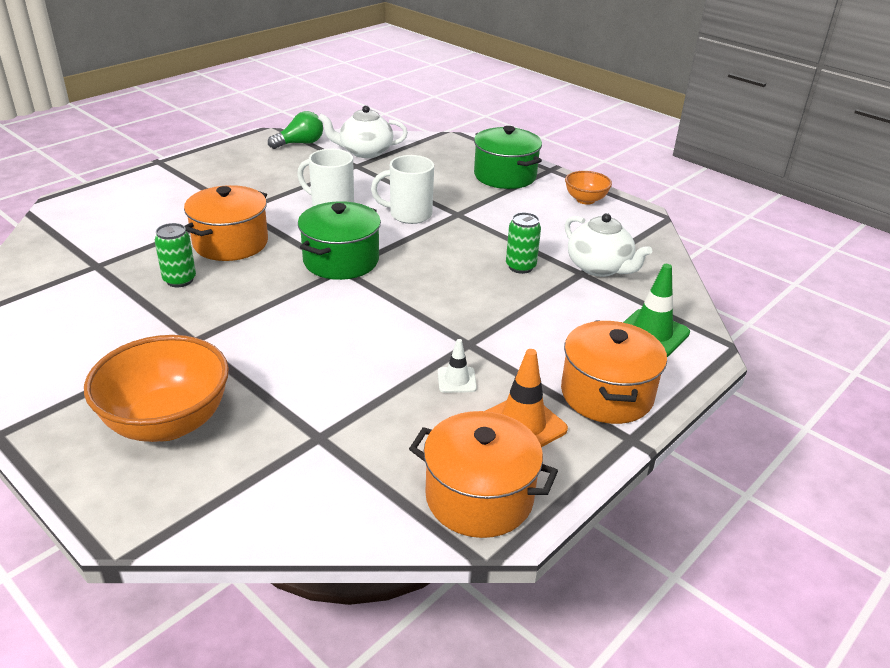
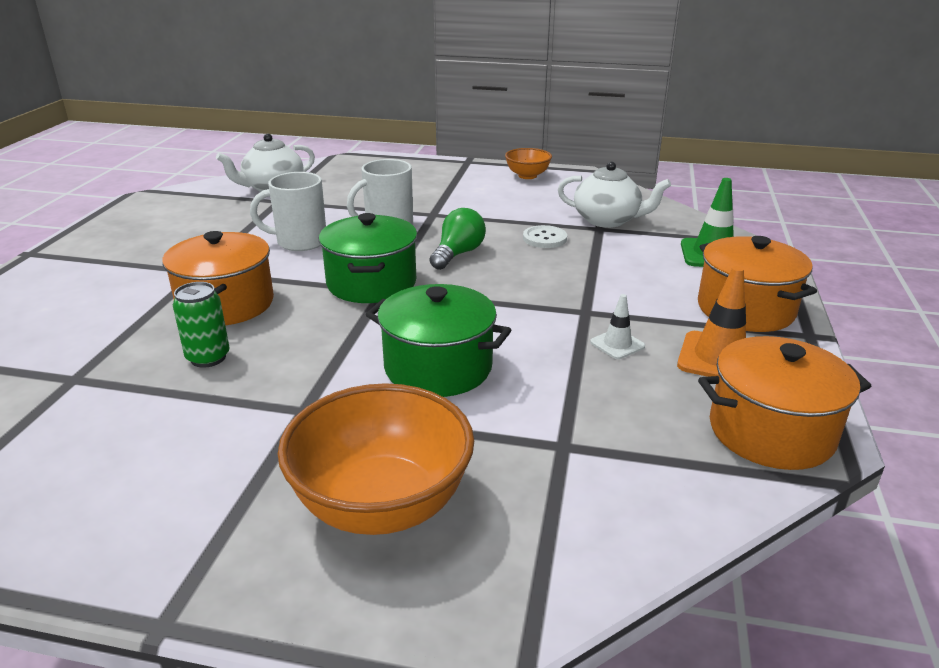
camera: 30 degrees left, 5 degrees down
(300, 143) = (191, 197): green light bulb -> green light bulb (458, 254)
(505, 176) = (435, 175): green pot -> green pot (438, 367)
(520, 267) = (544, 238): green can -> white button

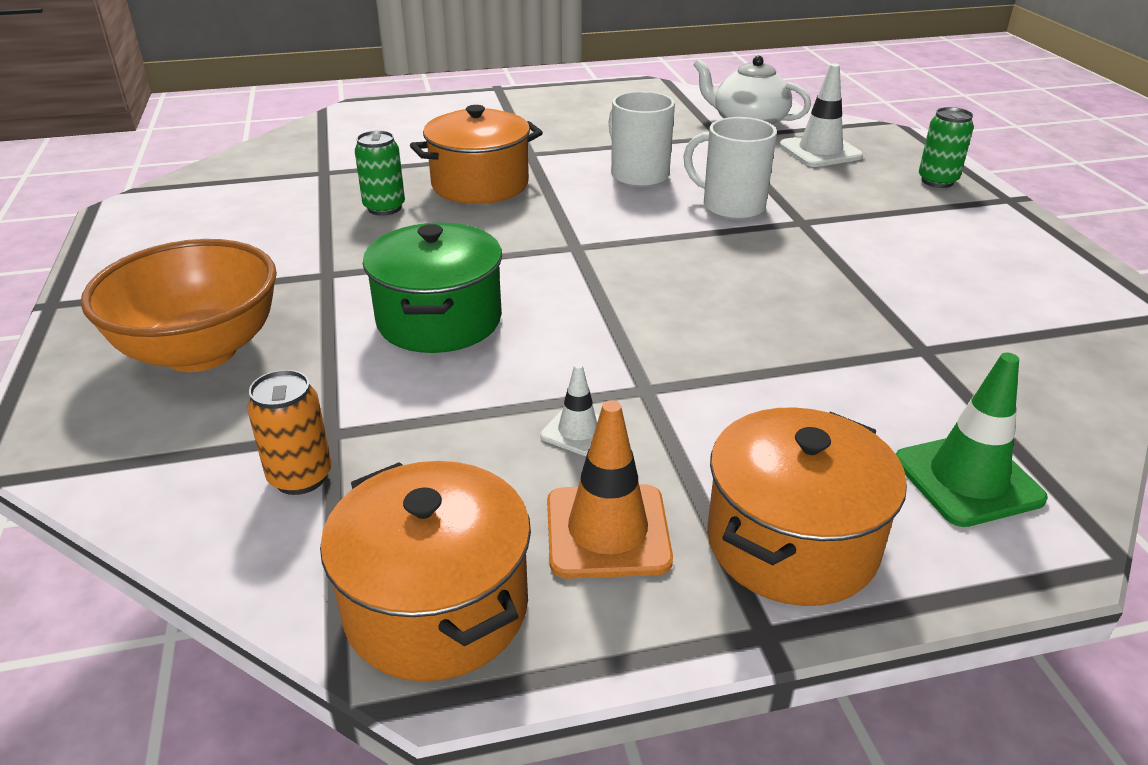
camera: 65 degrees right, 5 degrees up
(346, 182) = (820, 151): none -> white traffic cone
(371, 283) = (585, 236): green pot -> none
(427, 168) = (937, 181): none -> green can
(458, 254) = (710, 265): green light bulb -> none
(527, 176) = (1031, 252): orange bowl -> none
(544, 238) = (829, 313): white button -> none
(607, 220) = (964, 351): white teapot -> none
(613, 468) = (300, 477): none -> orange can

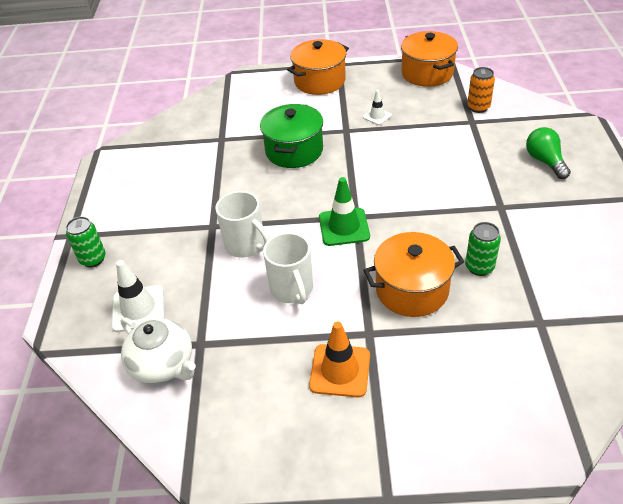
camera: 165 degrees left, 10 degrees up
(201, 351) = (545, 161): orange bowl -> green light bulb
(439, 320) = (433, 170): green pot -> green pot (294, 151)
(607, 531) = (374, 87): orange traffic cone -> orange traffic cone (340, 370)
(967, 479) = (252, 93): green traffic cone -> green traffic cone (344, 227)

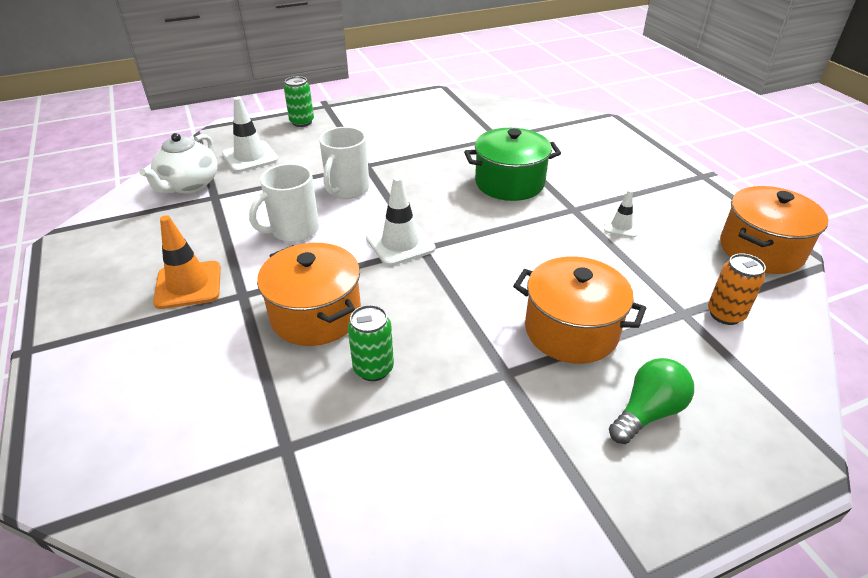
camera: 65 degrees right, 5 degrees down
(319, 81) = (653, 170): orange pot -> orange pot (571, 330)
(344, 227) = (400, 243): green traffic cone -> white traffic cone

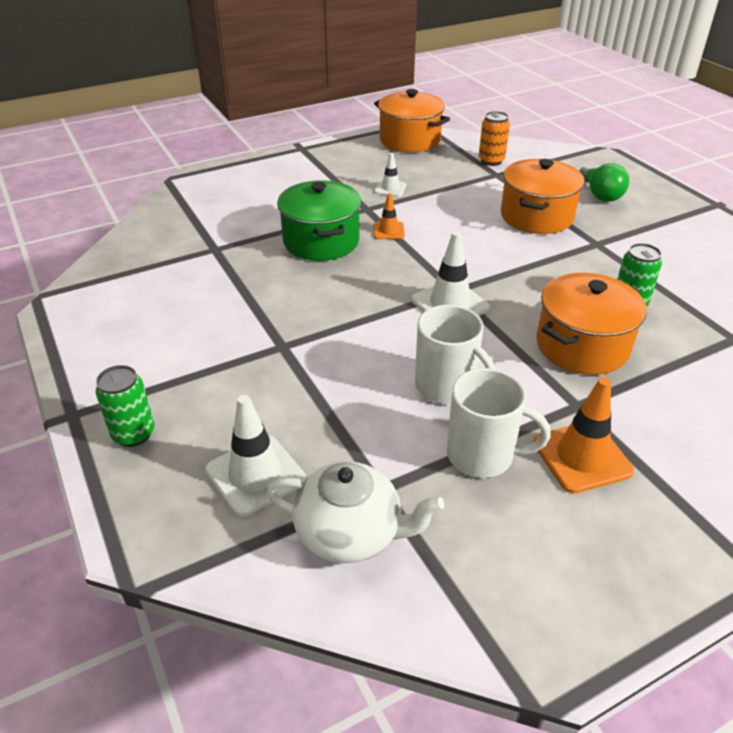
camera: 95 degrees left, 0 degrees up
(347, 189) = (346, 355): white mug -> white mug (482, 455)
(529, 219) = (388, 231): none -> orange traffic cone
(648, 412) = (600, 194): green light bulb -> green light bulb turned 150 degrees counterclockwise

